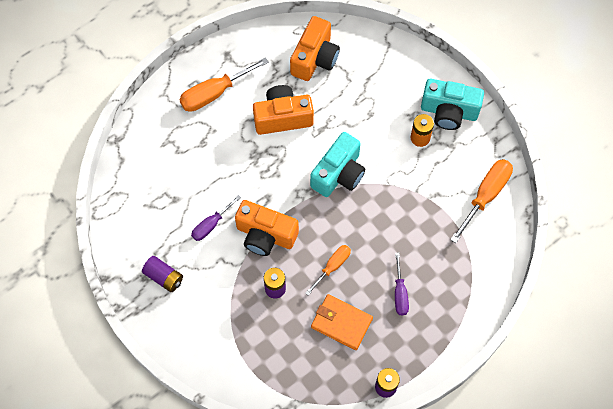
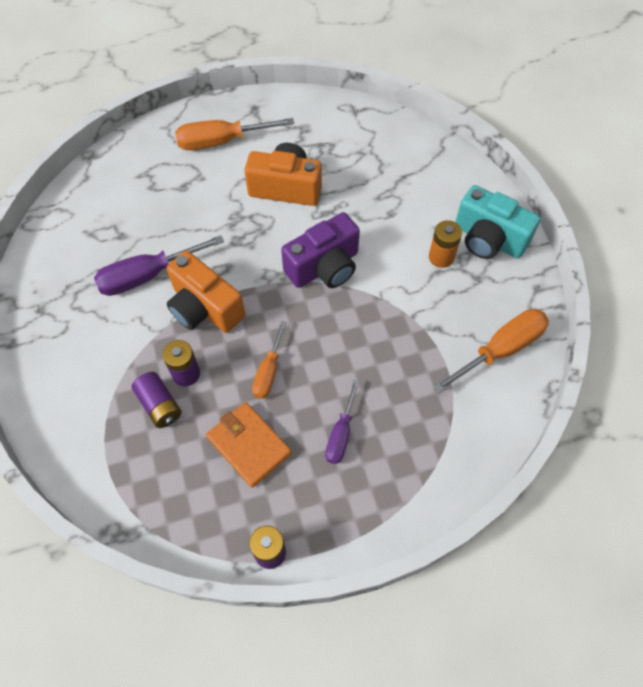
camera: 20 degrees right, 5 degrees down
(164, 277) = (62, 316): purple battery -> purple battery (159, 405)
(211, 224) = (147, 275): purple screwdriver -> purple screwdriver, size x1.63
(315, 58) = (350, 139): orange camera -> none
(332, 267) = (268, 371): orange screwdriver -> orange screwdriver turned 135 degrees clockwise
(339, 174) = (324, 267): turquoise camera -> purple camera

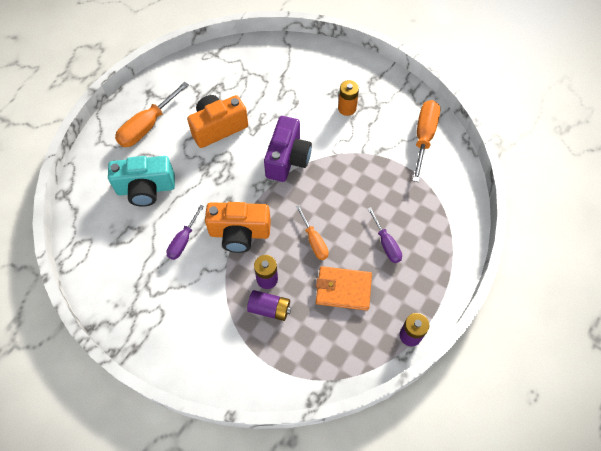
camera: 40 degrees left, 0 degrees up
(147, 275) = (183, 240): purple screwdriver -> purple screwdriver, size x0.61
(488, 239) = (362, 81): turquoise camera -> turquoise camera (146, 189)

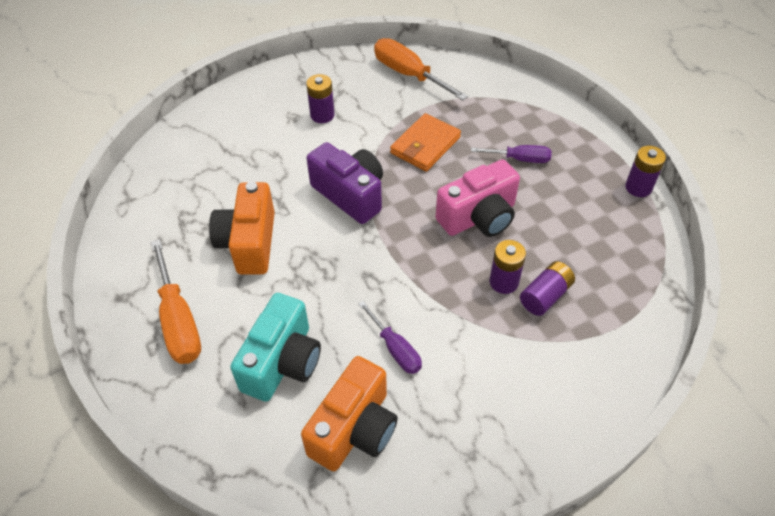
camera: 60 degrees left, 10 degrees down
(239, 233) = (423, 283): orange camera -> orange camera (354, 429)
(314, 241) = (479, 217): orange screwdriver -> pink camera
(343, 289) = (556, 218): orange wallet -> orange wallet (425, 145)
(347, 108) = (322, 115): orange battery -> purple battery

